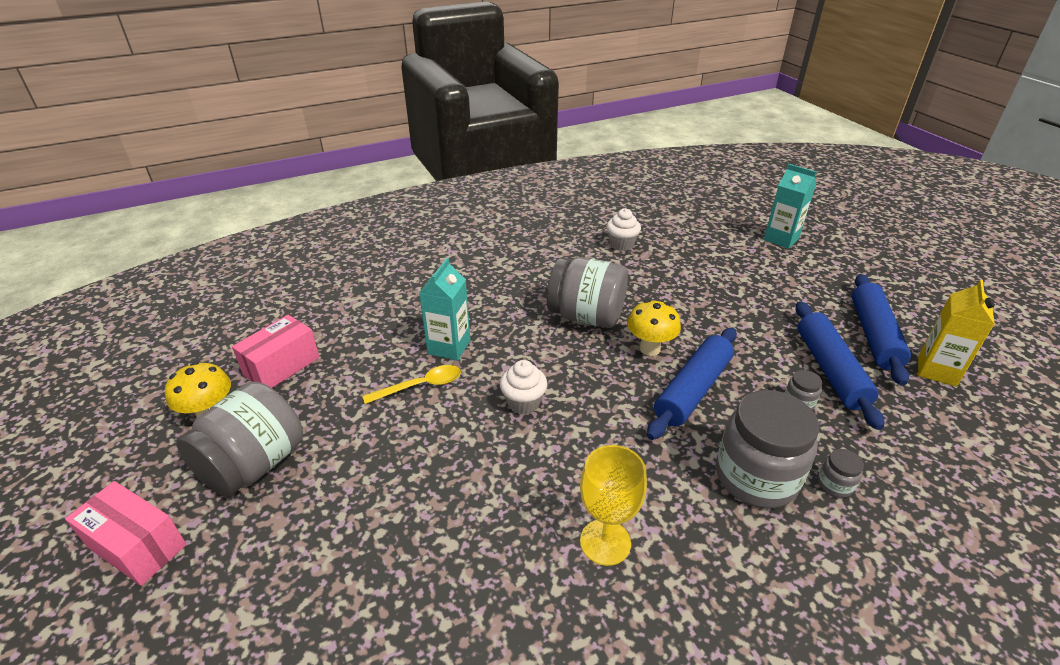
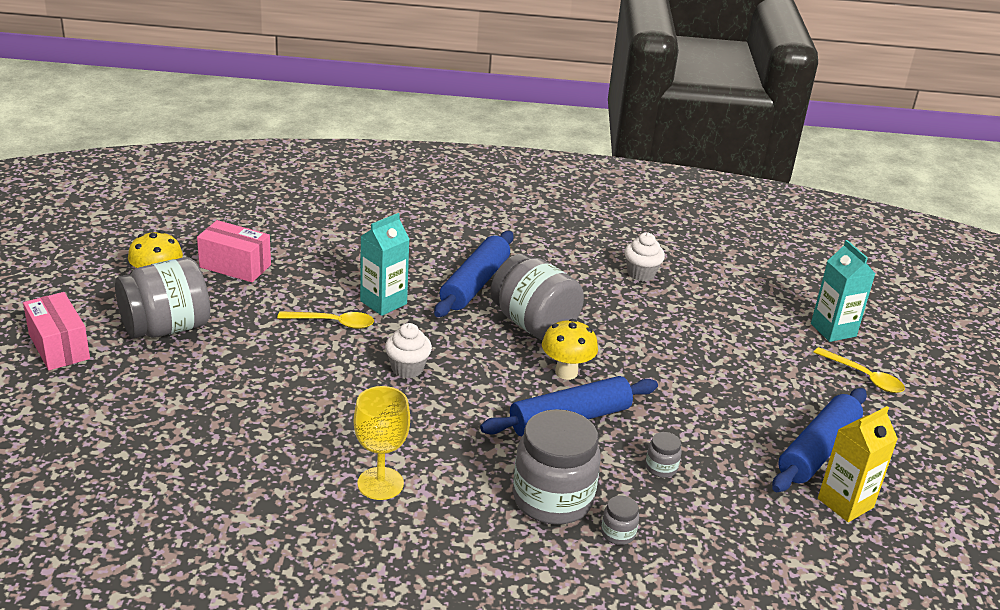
camera: 25 degrees right, 5 degrees down
(282, 366) = (235, 266): pink box -> pink box turned 45 degrees clockwise
(830, 370) = (728, 458): blue rolling pin -> blue rolling pin (475, 284)
(835, 266) = (864, 377): none -> yellow spoon

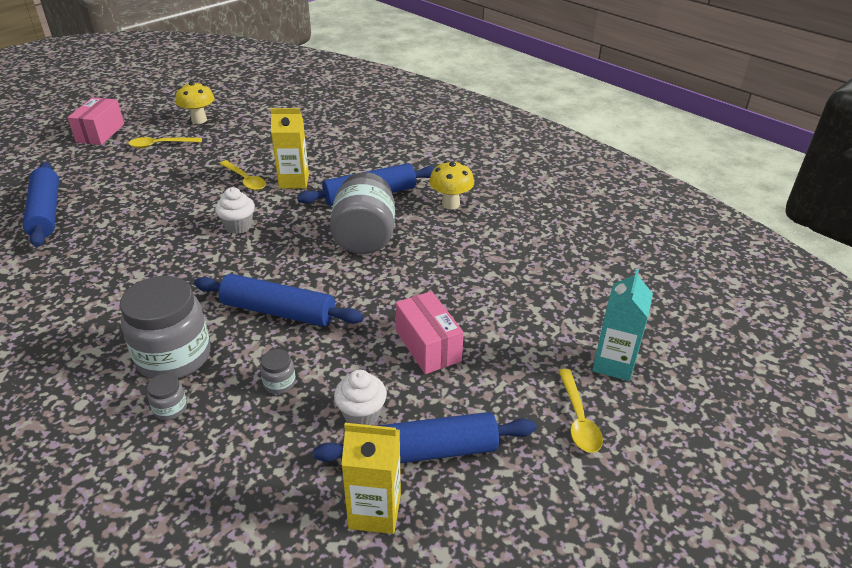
camera: 45 degrees right, 5 degrees up
(166, 328) = (160, 145): grey jar -> yellow spoon
(176, 456) = (46, 212): none -> blue rolling pin
(235, 266) = (250, 127): pink box -> pink box (428, 346)
(380, 483) = (104, 285): yellow goblet -> none
(383, 302) = (294, 181): turquoise carton -> yellow carton
(566, 372) = (330, 280): yellow mushroom -> yellow mushroom (450, 204)
(641, 273) = (506, 240): white cupcake -> white cupcake (361, 414)

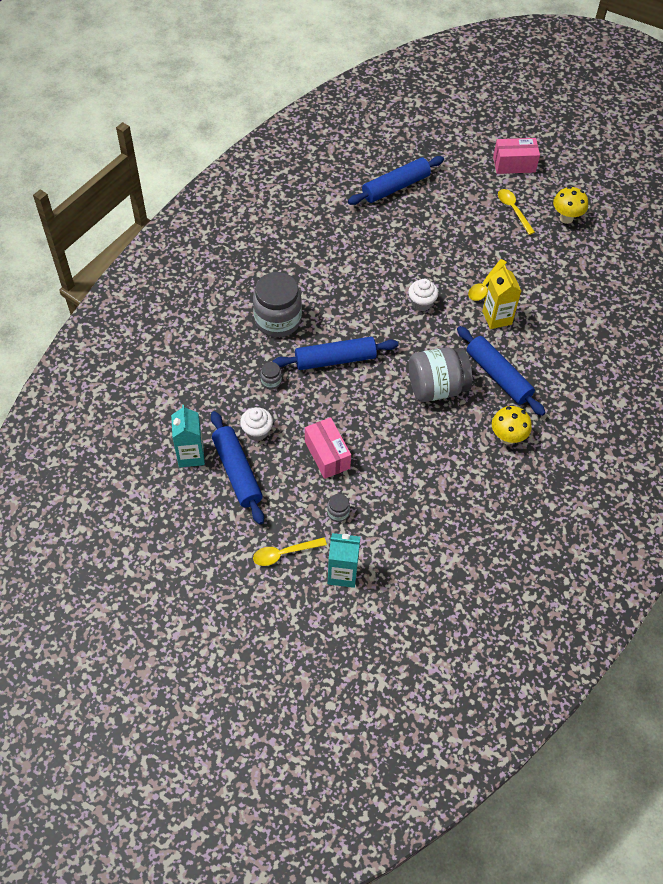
camera: 75 degrees right, 20 degrees up
(170, 408) = (237, 335): grey jar -> grey jar (338, 513)
(278, 311) = (335, 359): blue rolling pin -> blue rolling pin turned 75 degrees clockwise
(375, 511) = (191, 455): yellow carton -> turquoise carton
(428, 346) = (327, 455): pink box -> pink box turned 75 degrees counterclockwise

